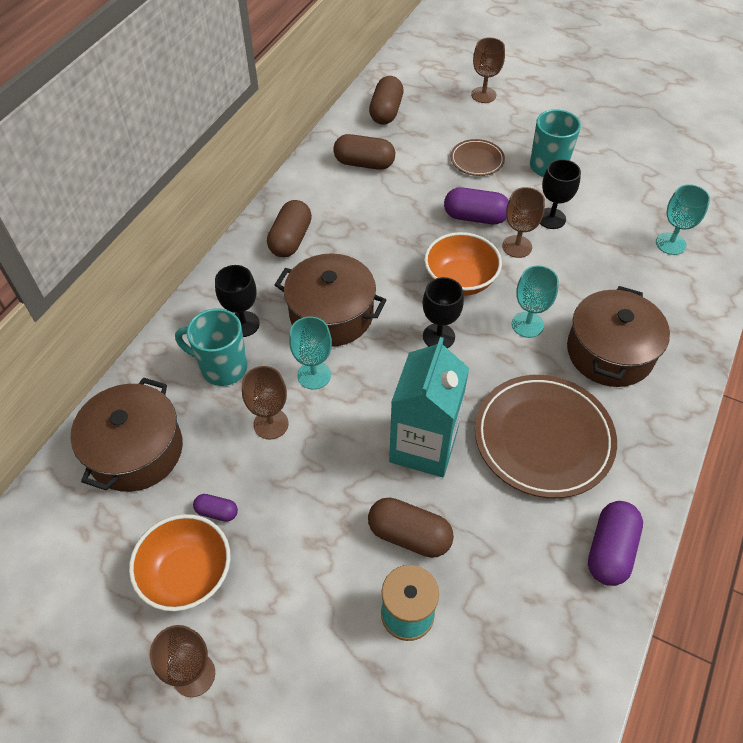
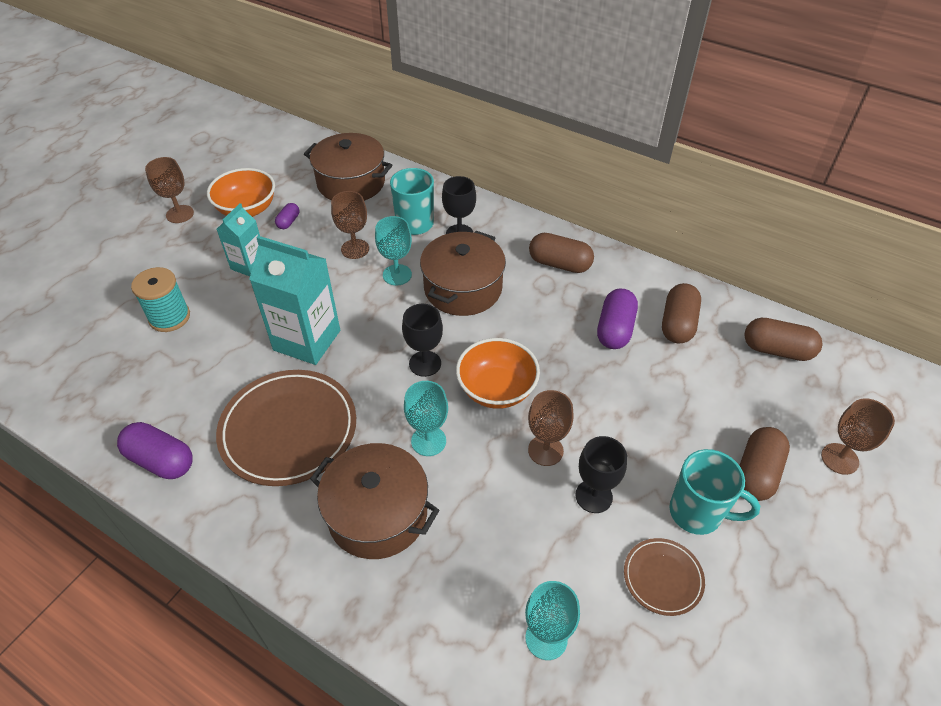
camera: 95 degrees right, 5 degrees down
(304, 541) = (249, 265): none -> turquoise carton
(409, 535) = (230, 324): brown capsule -> brown capsule (757, 473)
(475, 217) = (593, 416): purple capsule -> purple capsule (614, 329)
(477, 160) = (697, 432): brown plate -> brown plate (663, 578)

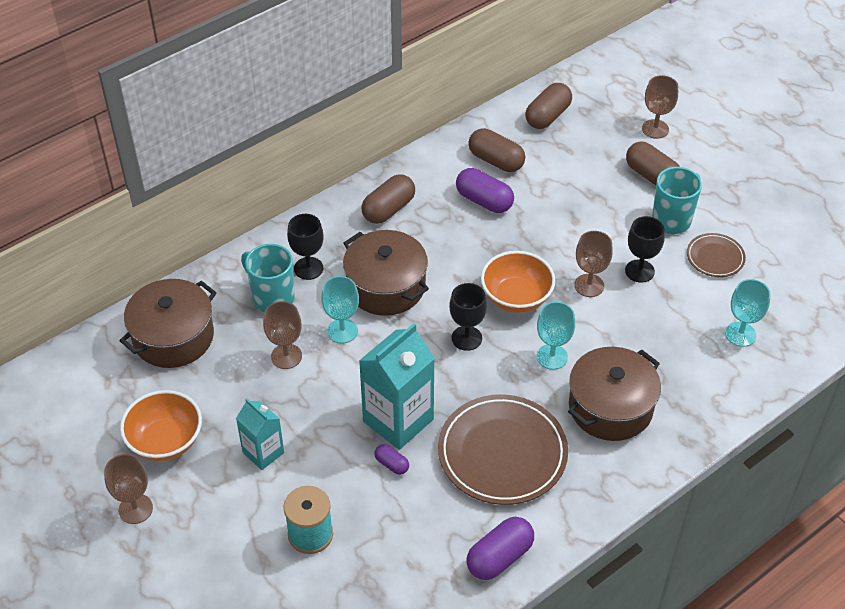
camera: 70 degrees left, 0 degrees up
(288, 222) = (210, 406): purple capsule -> purple capsule (391, 464)

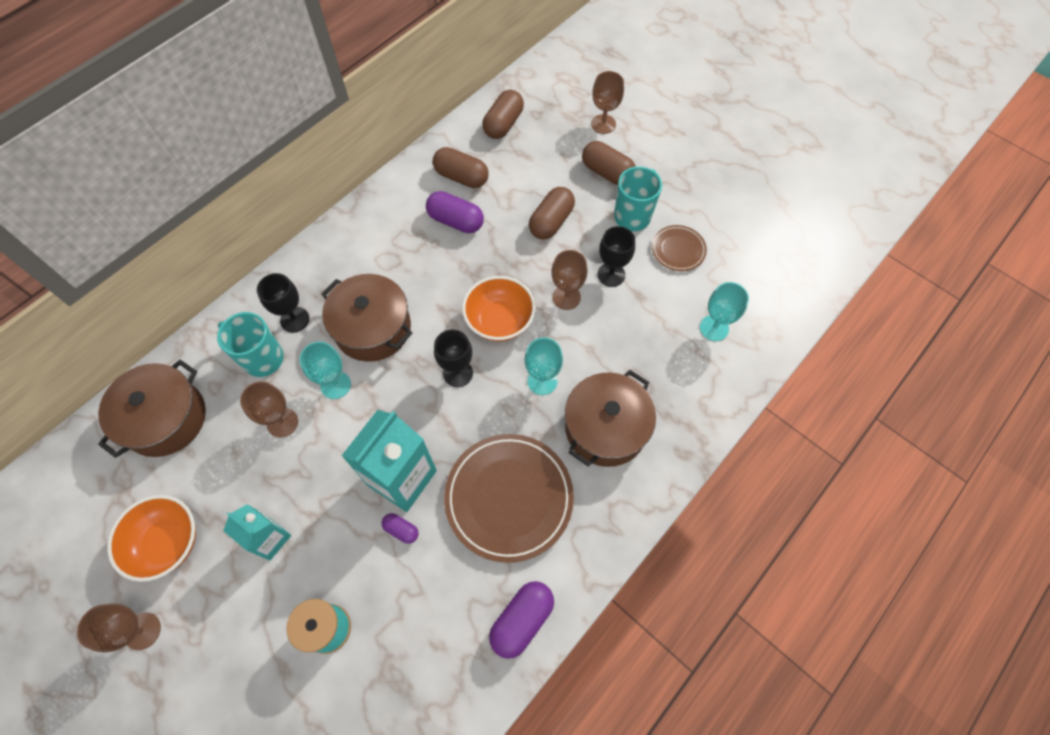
camera: 10 degrees left, 15 degrees up
(388, 209) = (366, 243): brown capsule -> brown capsule (551, 222)

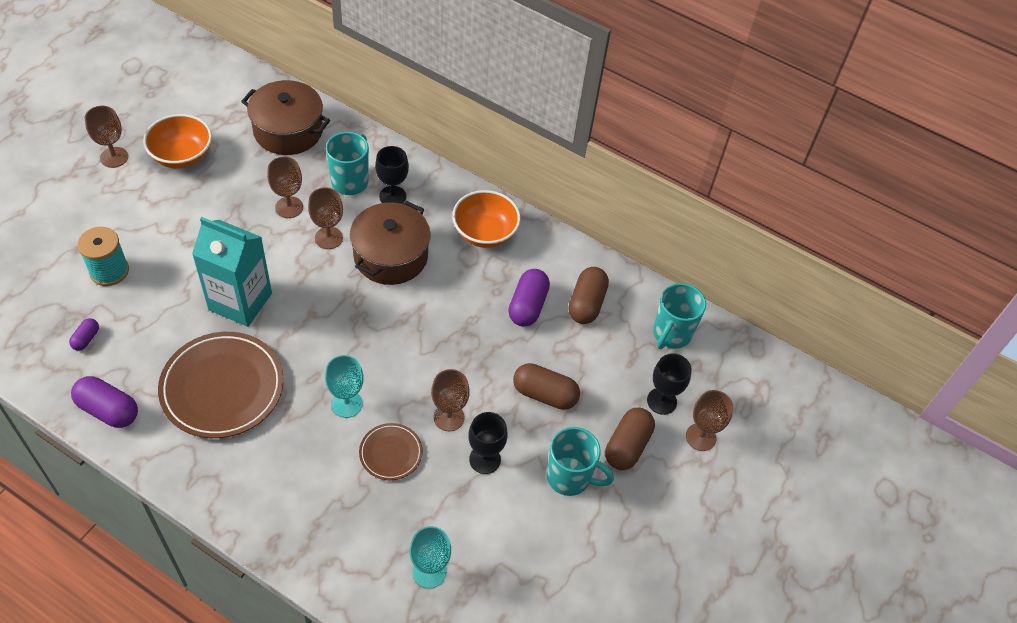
camera: 75 degrees right, 10 degrees down
(270, 539) = (185, 219): turquoise carton -> none
(335, 385) = (328, 238): turquoise goblet -> brown goblet
(401, 530) = (192, 308): purple capsule -> purple capsule (86, 339)
(458, 373) = (349, 330): black goblet -> black goblet (661, 401)
(499, 321) = (412, 359): orange bowl -> orange bowl (485, 233)
(503, 124) = (671, 334): brown capsule -> turquoise mug
(605, 428) = (298, 466): brown pot -> none
(678, 250) = (531, 529): brown plate -> brown plate (391, 453)

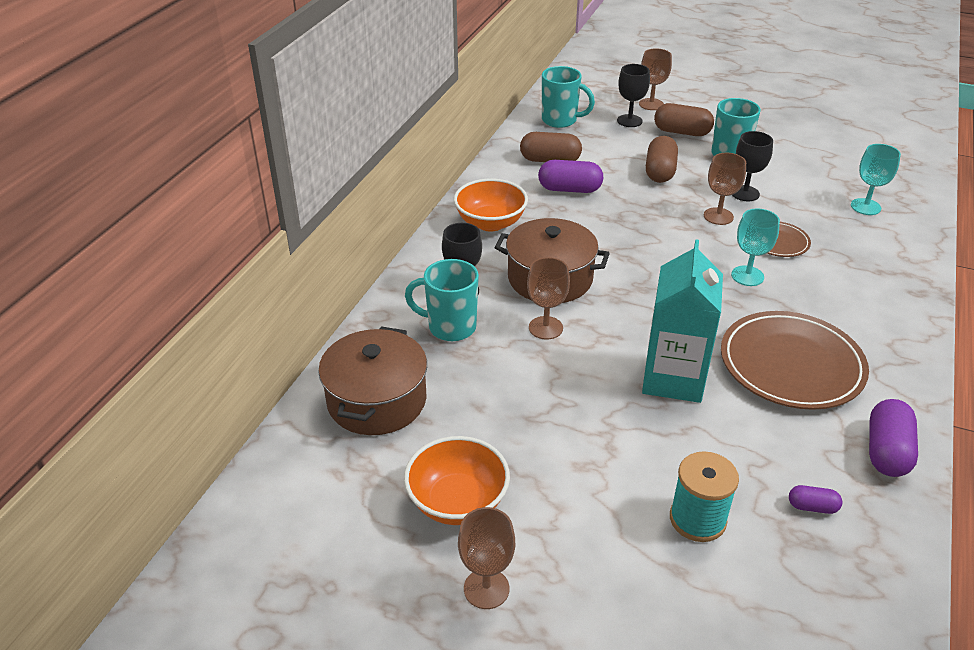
camera: 95 degrees left, 15 degrees down
(289, 207) = (512, 370): brown goblet -> none

